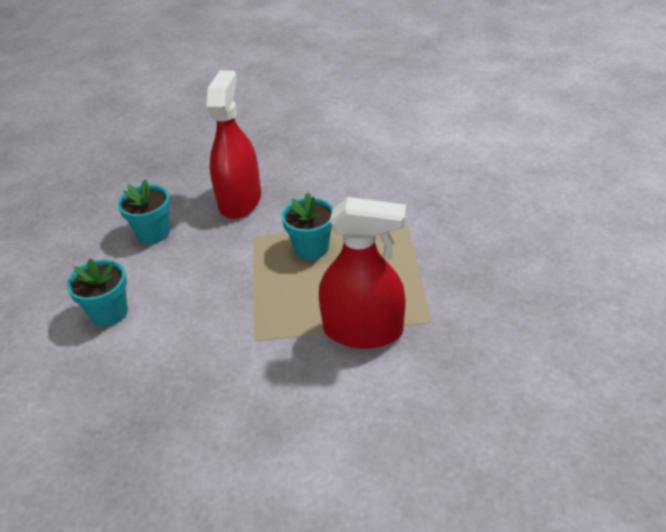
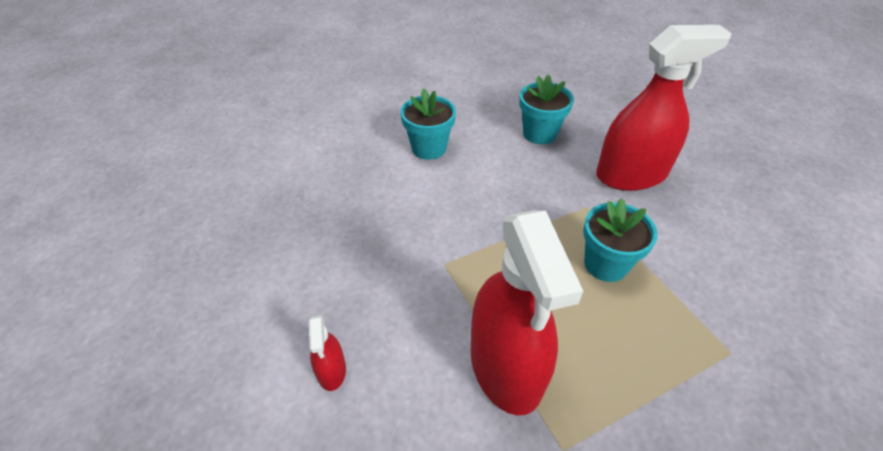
camera: 65 degrees right, 5 degrees up
(314, 439) = (331, 370): none -> red spray bottle

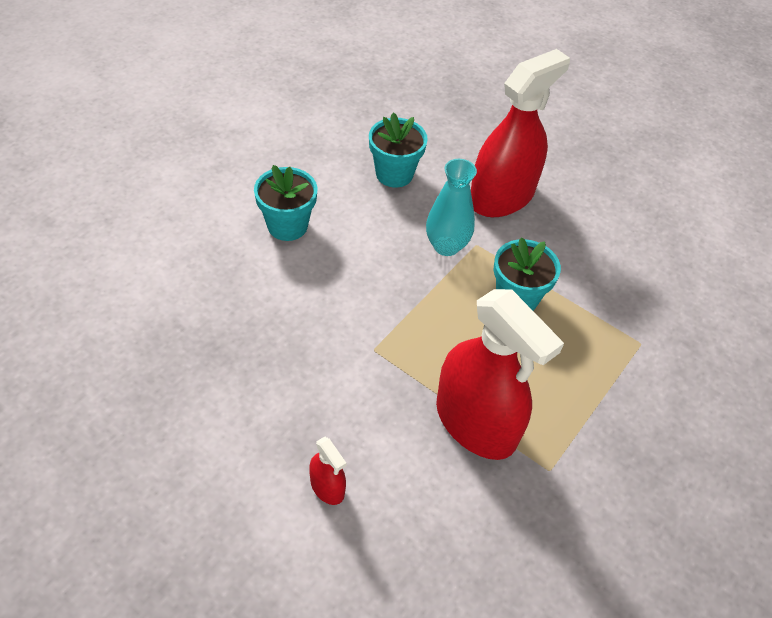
camera: 30 degrees left, 5 degrees up
(557, 200) = (446, 246): none -> turquoise vase

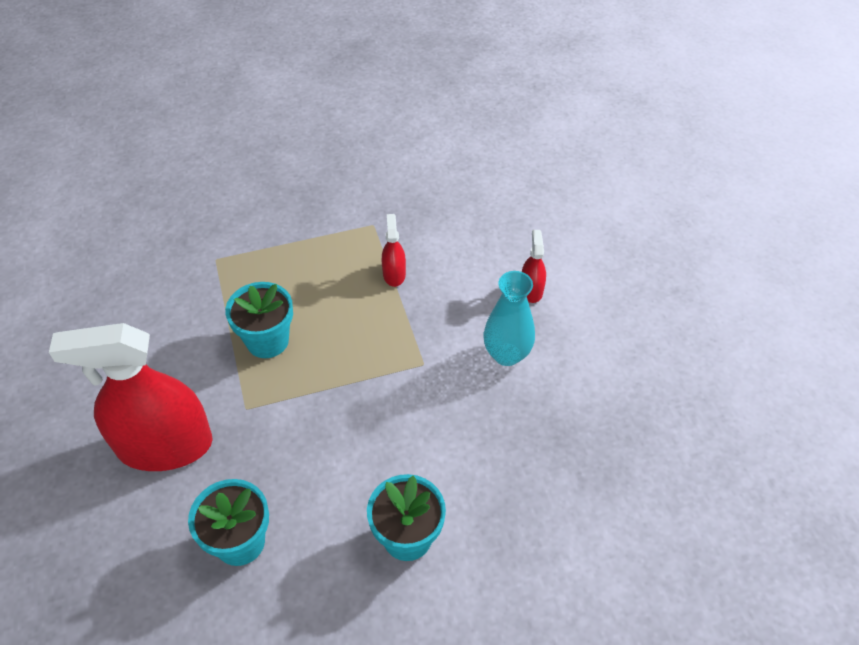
camera: 140 degrees left, 0 degrees up
(446, 246) = (274, 422): turquoise vase -> turquoise vase (506, 354)
(475, 423) = (394, 274): red spray bottle -> red spray bottle, size x0.43

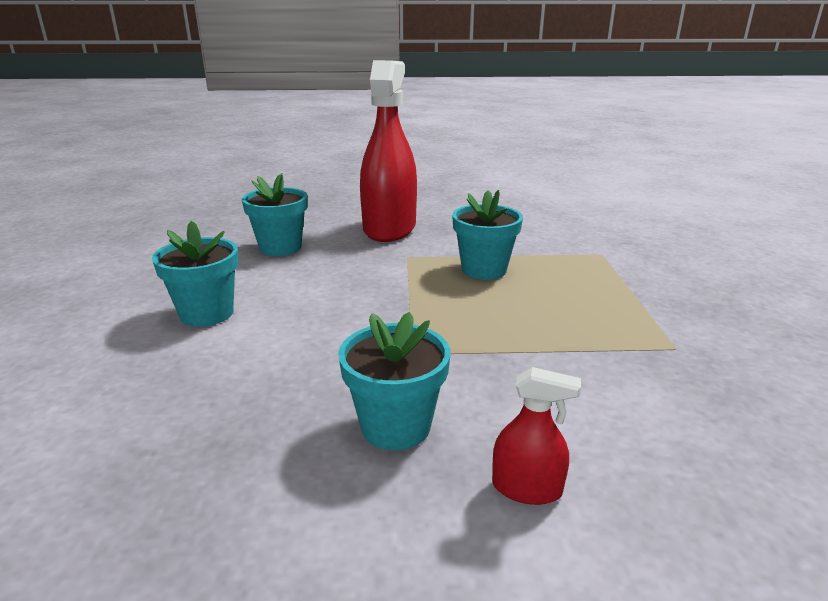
camera: 105 degrees right, 25 degrees down
(394, 274) = (575, 352): red spray bottle -> none
(506, 354) = (395, 426): turquoise vase -> turquoise flower pot

